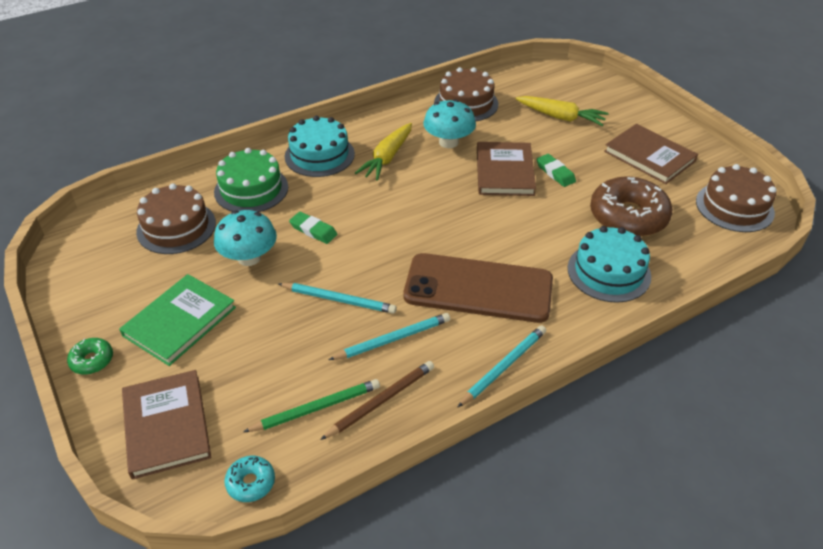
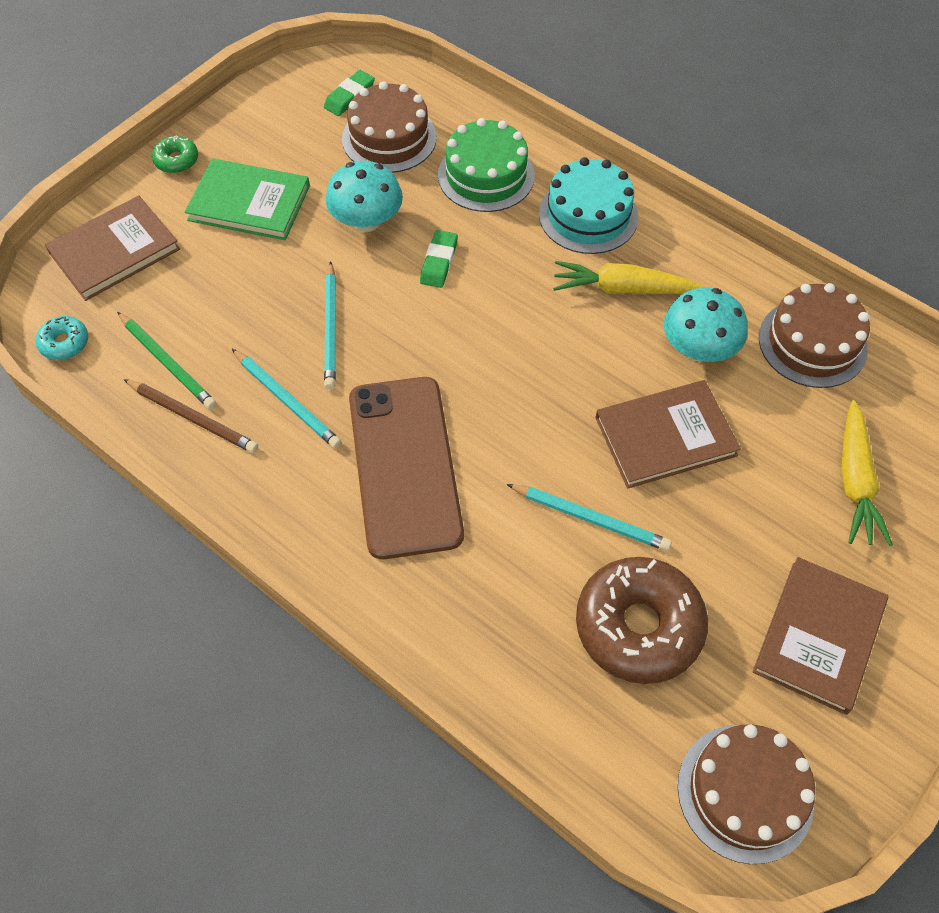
camera: 70 degrees right, 15 degrees up
(503, 366) = (280, 527): turquoise pencil -> turquoise pencil (590, 518)
(555, 173) = (697, 504): green eraser -> green eraser (349, 96)
(608, 272) = (499, 619): turquoise cake -> none

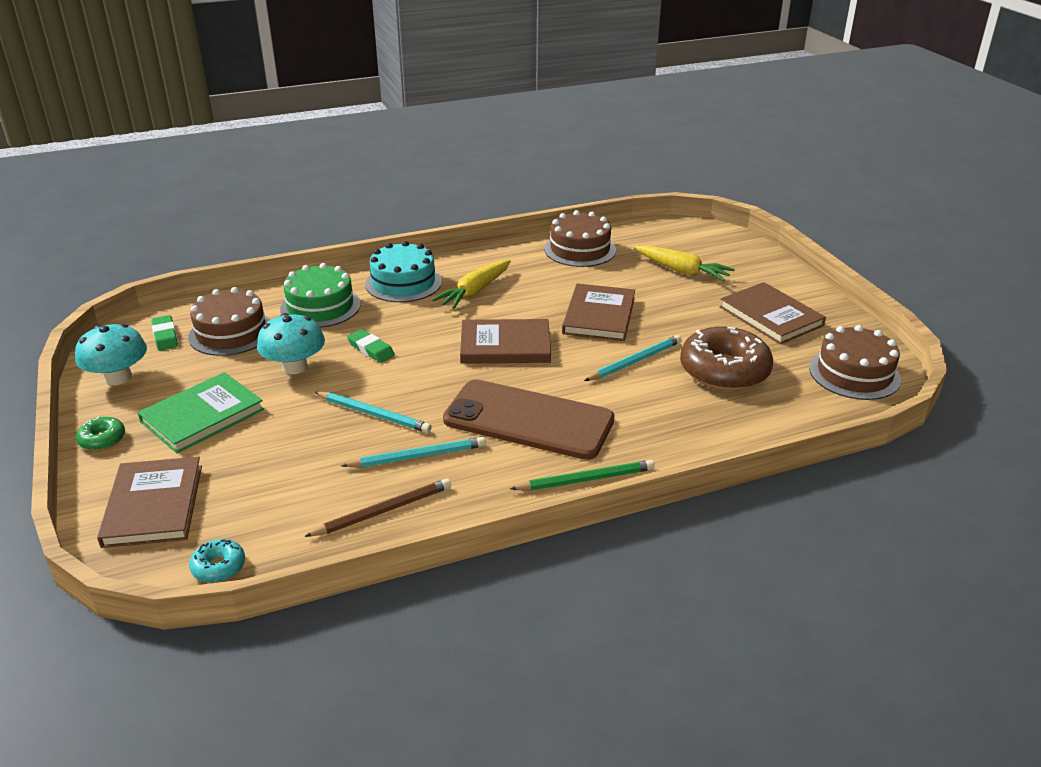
camera: 60 degrees left, 25 degrees down
(168, 363) = (312, 509): green pencil -> green pencil (586, 479)
(531, 374) = (505, 345): none -> brown book
(698, 348) = (547, 283): turquoise mushroom -> turquoise mushroom (118, 377)

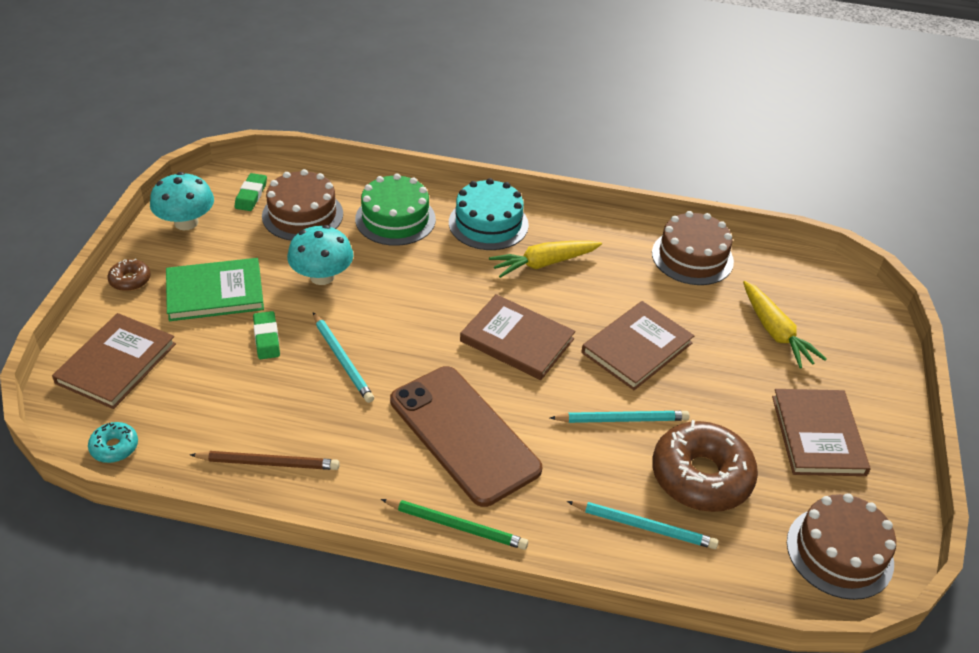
camera: 30 degrees right, 10 degrees up
(102, 439) = (130, 280): green donut -> brown donut
(371, 349) = (398, 287): green eraser -> green eraser (266, 338)
(417, 456) = (340, 422): turquoise pencil -> turquoise pencil (644, 526)

